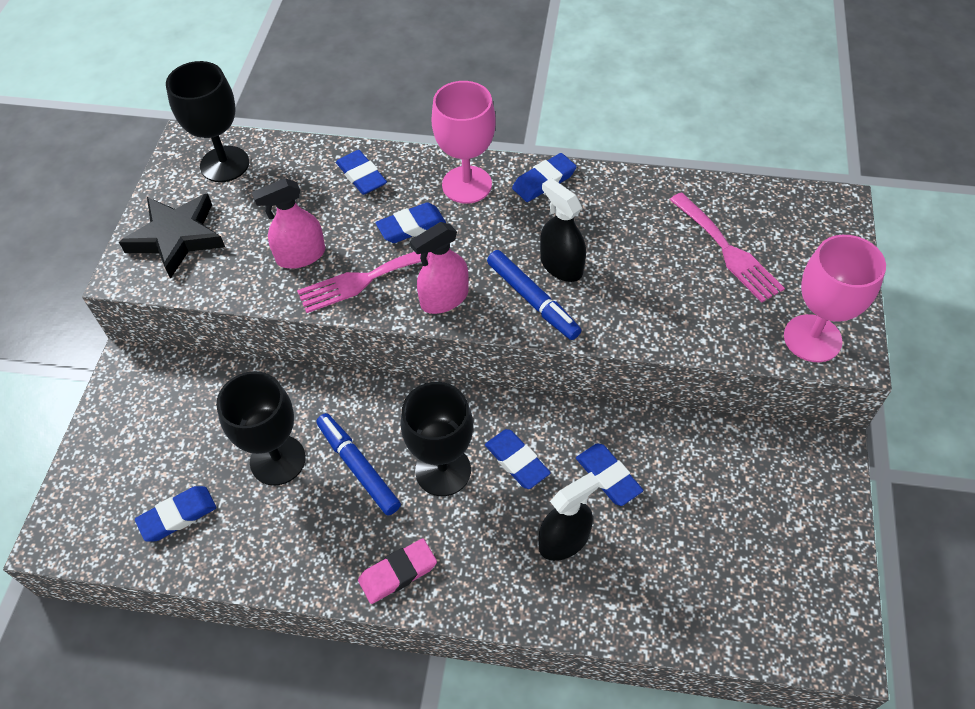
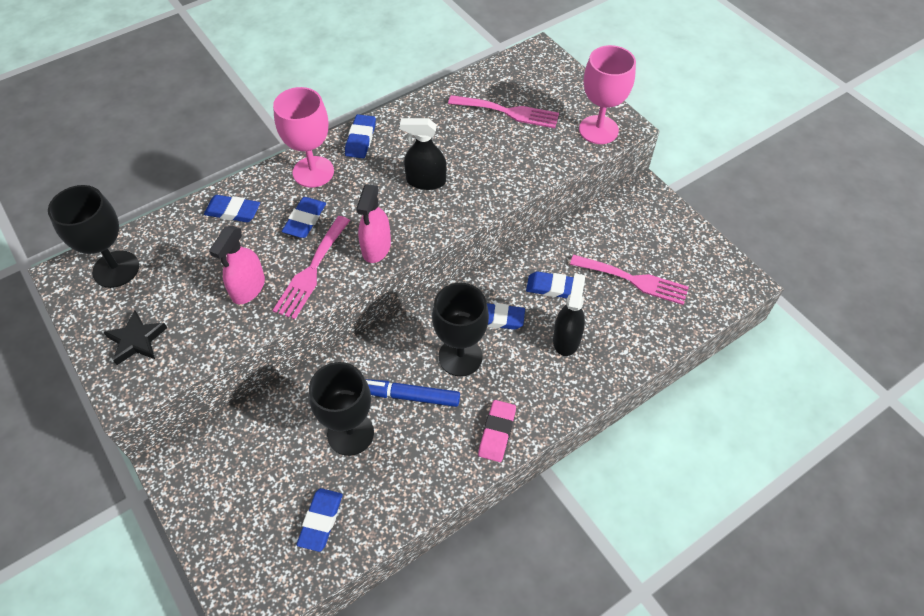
camera: 45 degrees left, 0 degrees up
(177, 237) = (136, 340): black star -> black star, size x0.65
(532, 300) = (431, 211): blue marker -> none
(706, 539) = (634, 280): none -> pink fork

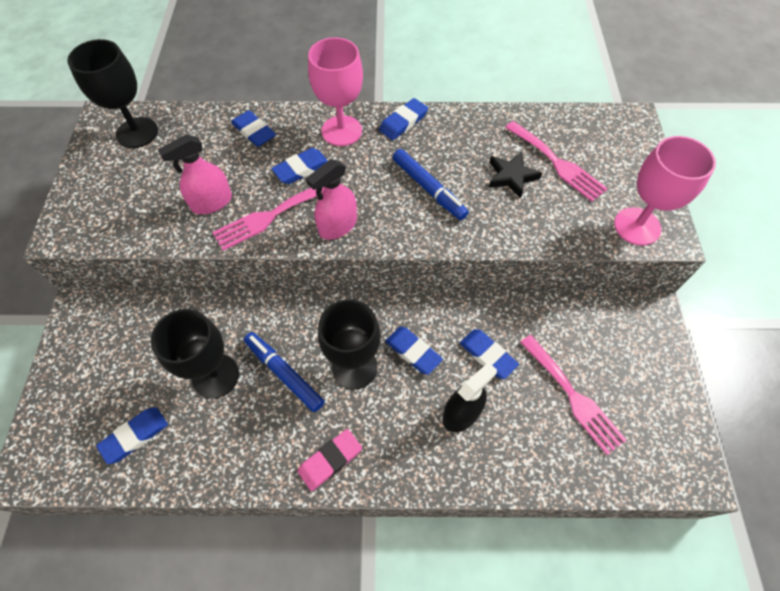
camera: 35 degrees right, 5 degrees up
(136, 340) = (102, 198): black star -> black star (511, 176)
(426, 181) = (429, 189): black spray bottle -> blue marker

